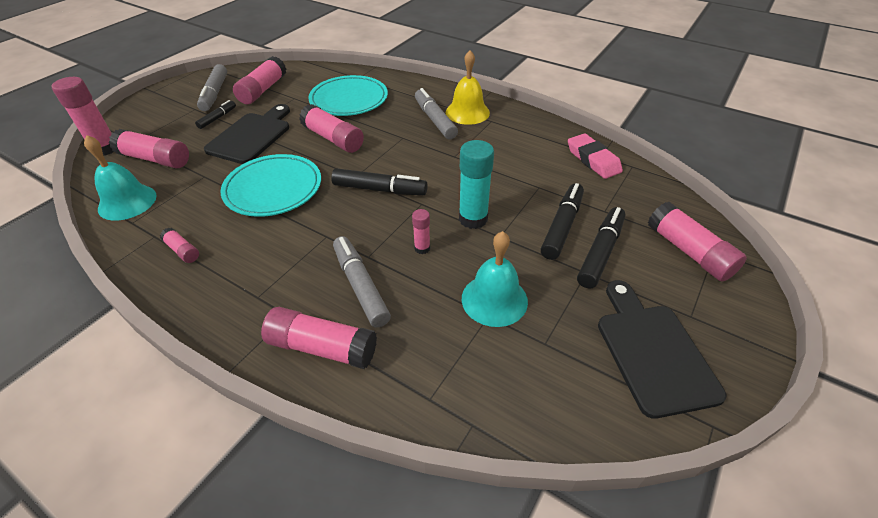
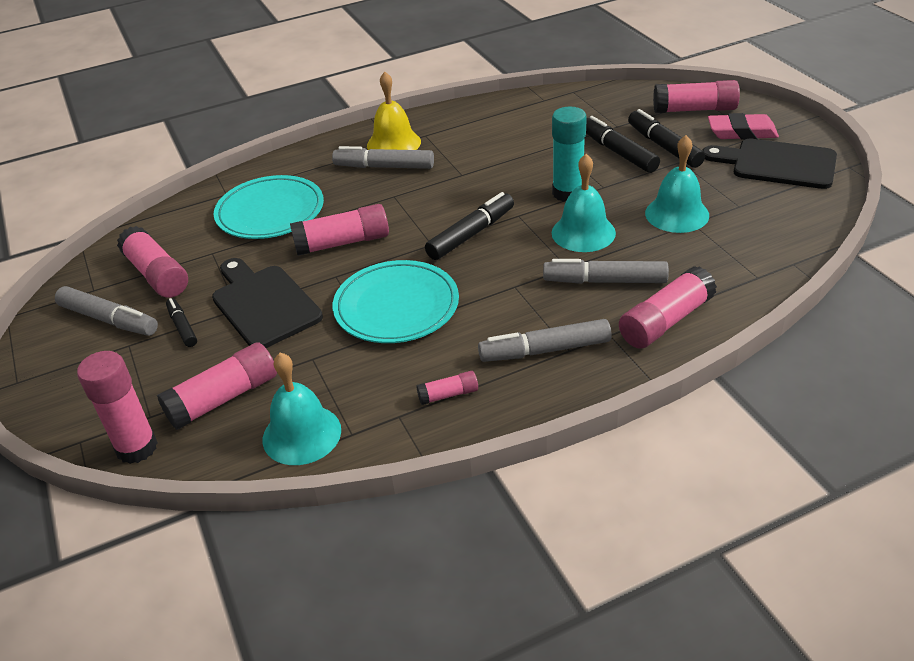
camera: 55 degrees left, 5 degrees down
(251, 282) = (545, 350): none -> grey marker
(422, 248) = (583, 232): pink glue stick -> turquoise bell
(593, 160) = (546, 105): pink eraser -> pink eraser (742, 132)

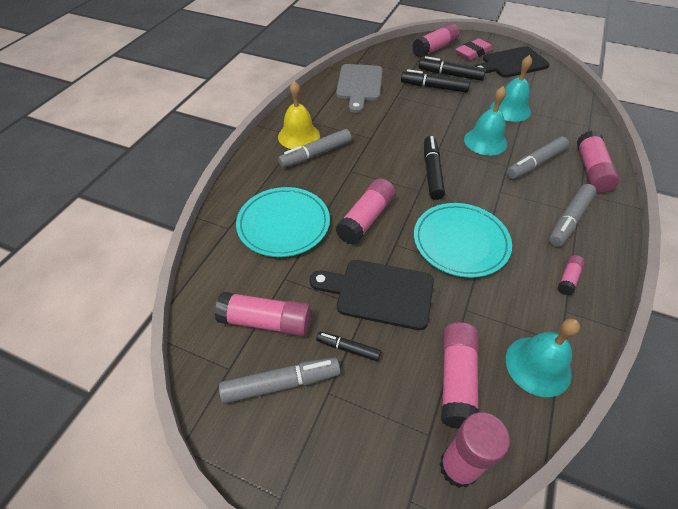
camera: 45 degrees left, 10 degrees up
(532, 117) = (359, 85): none -> grey cutting board
(567, 193) = (444, 122): turquoise glue stick -> none

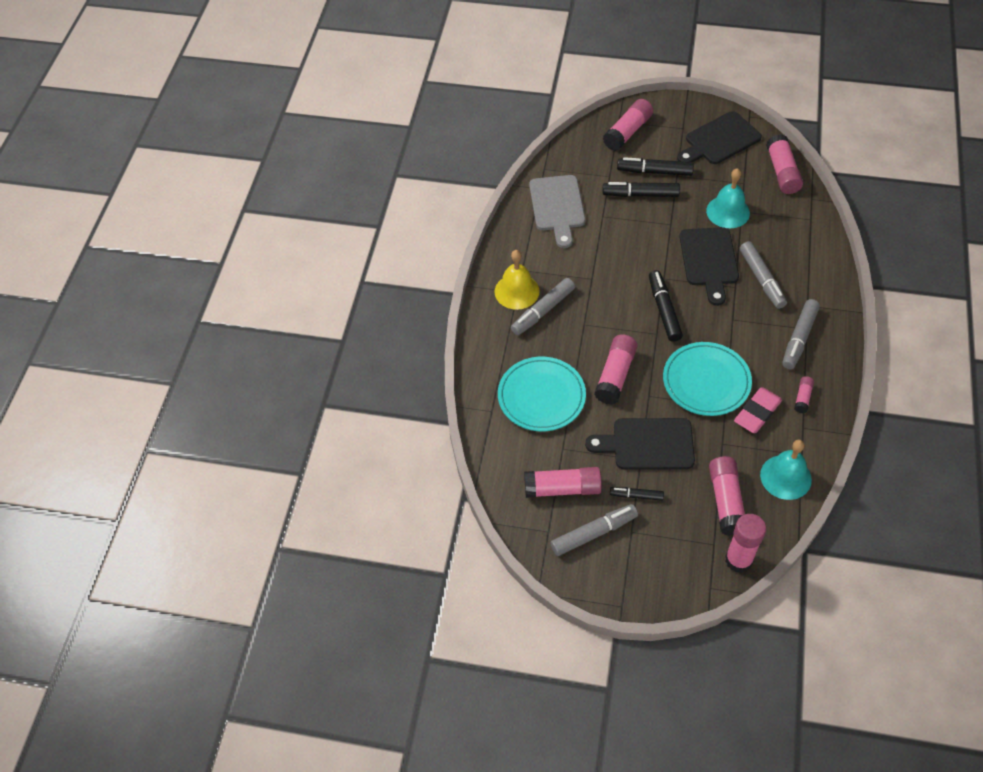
camera: 10 degrees left, 5 degrees up
(473, 53) = (673, 131): pink eraser -> pink eraser (757, 413)
(485, 141) = (709, 260): turquoise bell -> black cutting board
(535, 163) = (761, 279): grey marker -> grey marker turned 60 degrees counterclockwise
(591, 170) = (815, 277): pink glue stick -> pink glue stick (782, 172)

